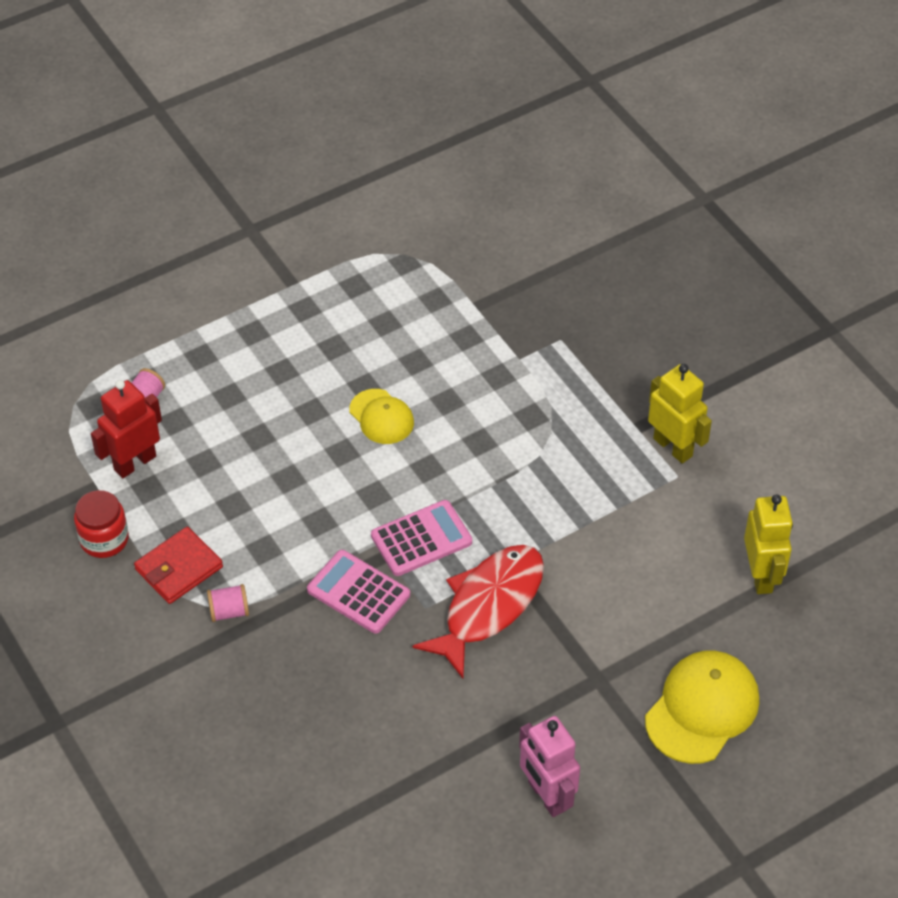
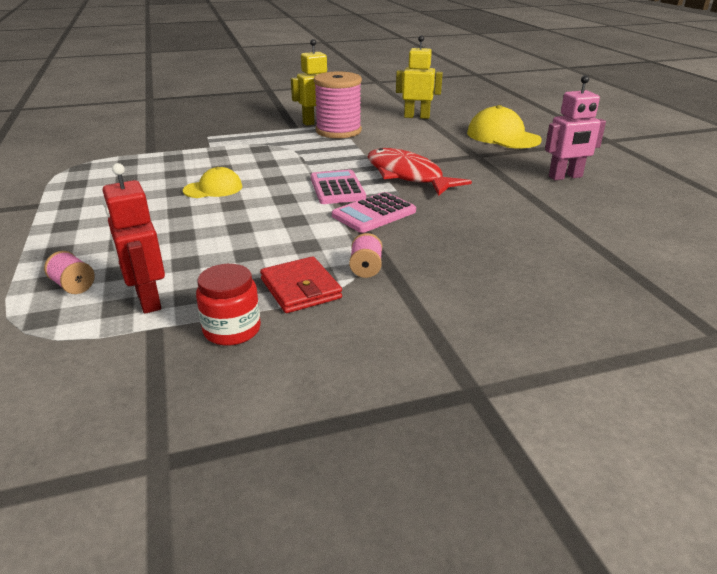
camera: 75 degrees left, 20 degrees down
(642, 486) = (338, 131): none -> pink spool

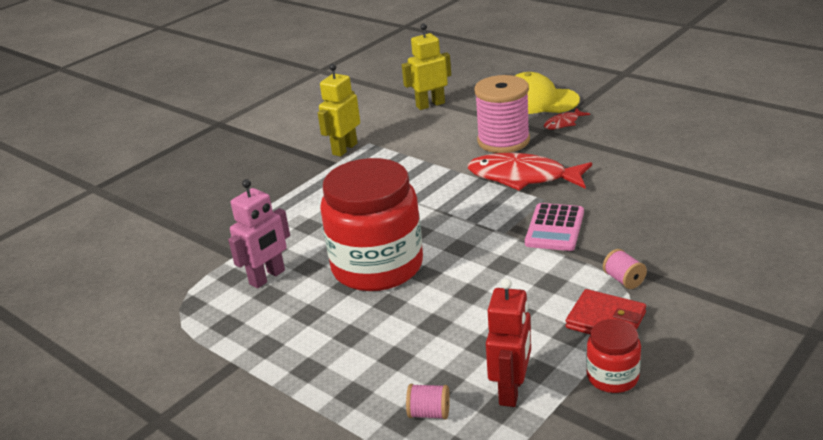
camera: 30 degrees left, 0 degrees up
(147, 300) = (511, 390): red robot -> red robot turned 105 degrees counterclockwise
(213, 188) = (377, 266): yellow cap -> red jar
(337, 188) = (486, 216): pink calculator -> none
(338, 131) = (384, 151): pink spool -> pink spool (503, 141)
(499, 155) = (563, 123): none -> red fish
(565, 177) = (642, 127): pink robot -> pink robot (267, 277)

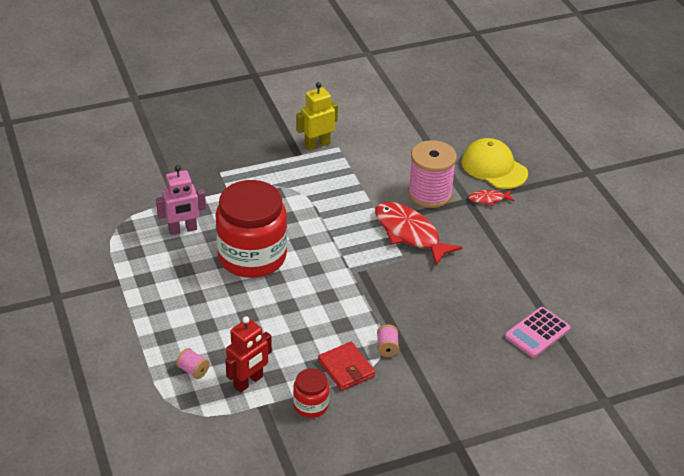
camera: 25 degrees right, 10 degrees up
(430, 105) = (413, 131): yellow robot -> none
(554, 228) = (386, 286): pink calculator -> pink calculator (537, 333)

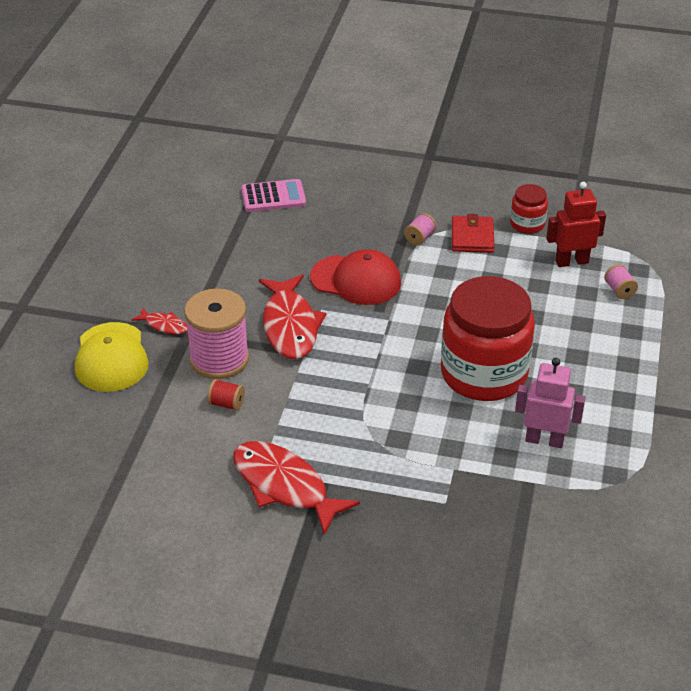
camera: 145 degrees left, 0 degrees up
(317, 144) = (284, 486): yellow robot -> red fish
(395, 171) = (226, 404): none -> red spool
(400, 287) = (356, 280): none -> red cap

